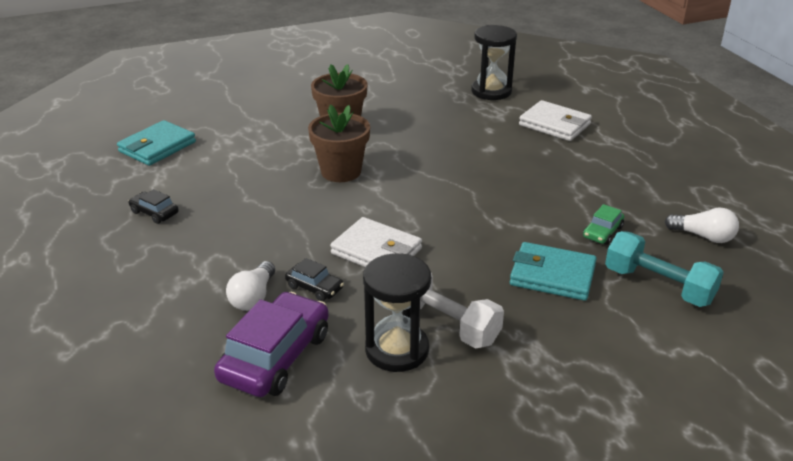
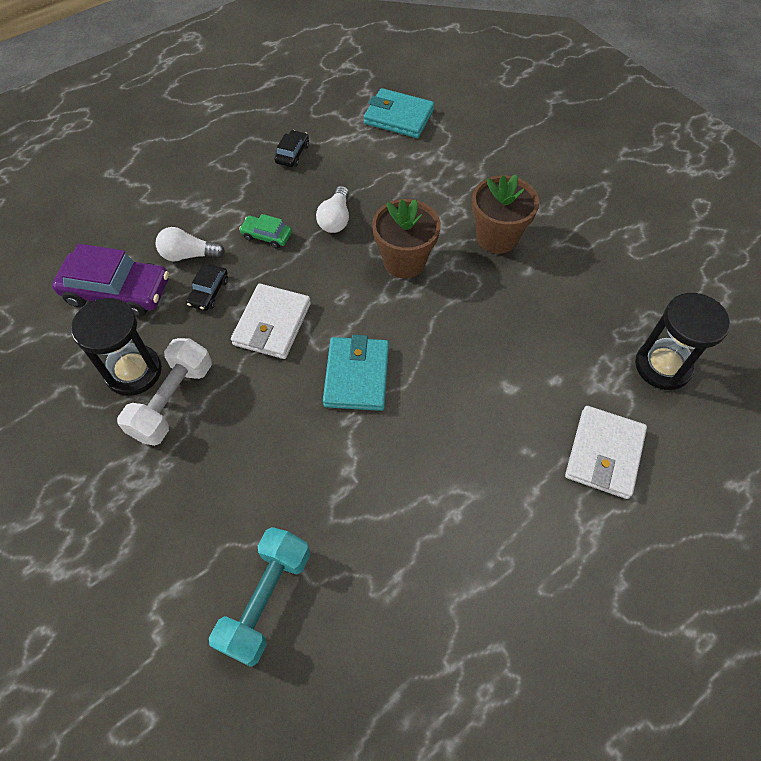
camera: 75 degrees right, 25 degrees up
(552, 275) = (263, 486): turquoise wallet -> turquoise wallet (357, 376)
(602, 232) = (359, 532): green car -> green car (266, 236)
(703, 236) = (381, 658): white light bulb -> white light bulb (335, 219)

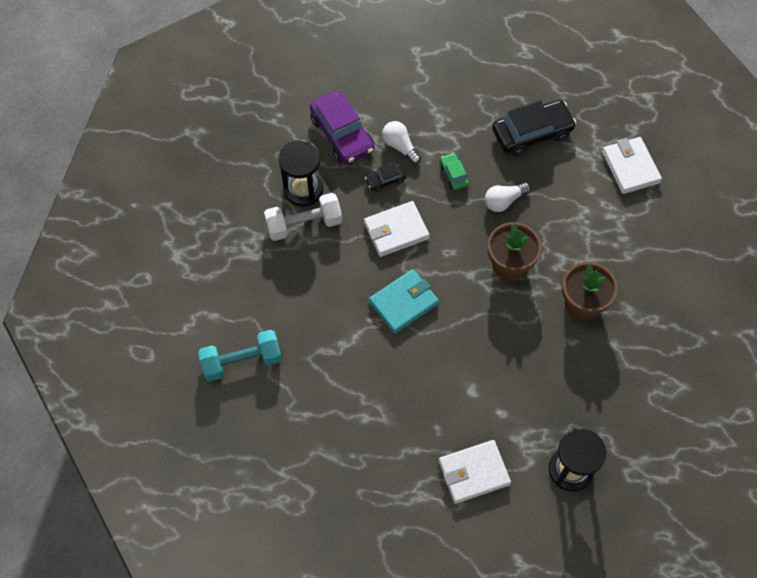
camera: 50 degrees right, 5 degrees up
(292, 154) = (532, 133): black car -> black car, size x2.04
(398, 117) = (630, 167): turquoise wallet -> white wallet

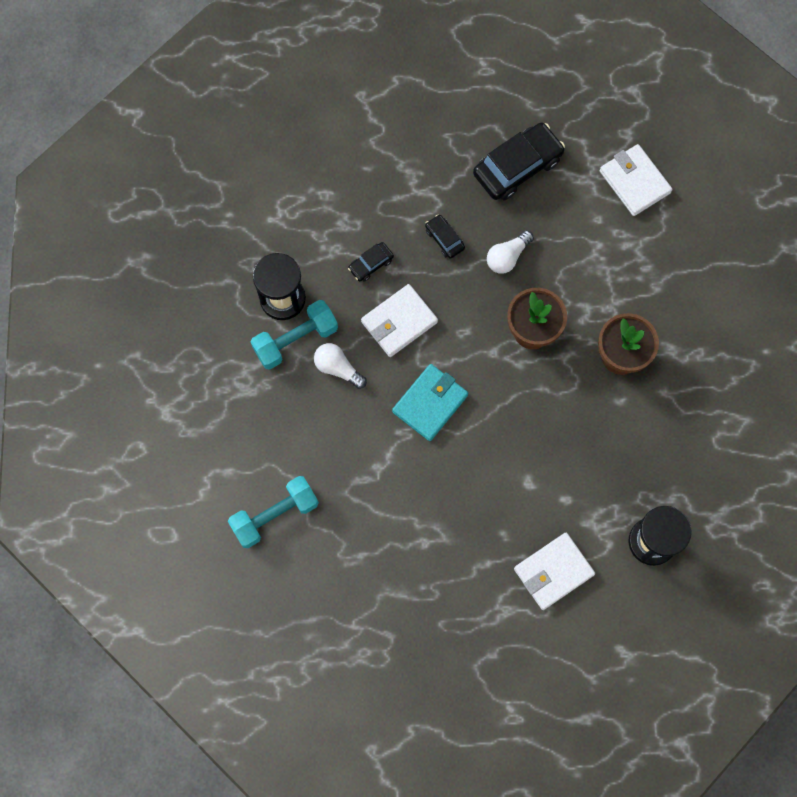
camera: 15 degrees left, 10 degrees up
(304, 224) = (295, 340): white dumbbell -> turquoise dumbbell
(342, 134) = (307, 221): purple car -> none
(400, 146) = (376, 220): white light bulb -> white light bulb (338, 368)
(454, 174) = (444, 239): green car -> black car

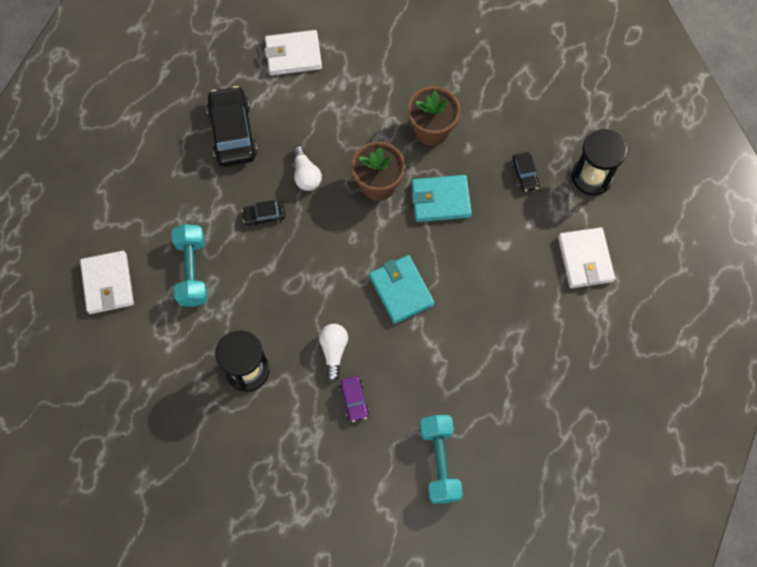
camera: 65 degrees left, 5 degrees down
(295, 340) = (290, 375): turquoise dumbbell -> turquoise dumbbell (192, 271)
(298, 409) = (354, 400): none -> purple car
(338, 368) = (334, 351): white light bulb -> white light bulb turned 120 degrees clockwise
(371, 264) = (255, 283): black car -> black car (524, 174)
(399, 322) = (318, 283): white wallet -> white wallet (108, 284)
(546, 399) = (440, 200): none -> turquoise wallet

